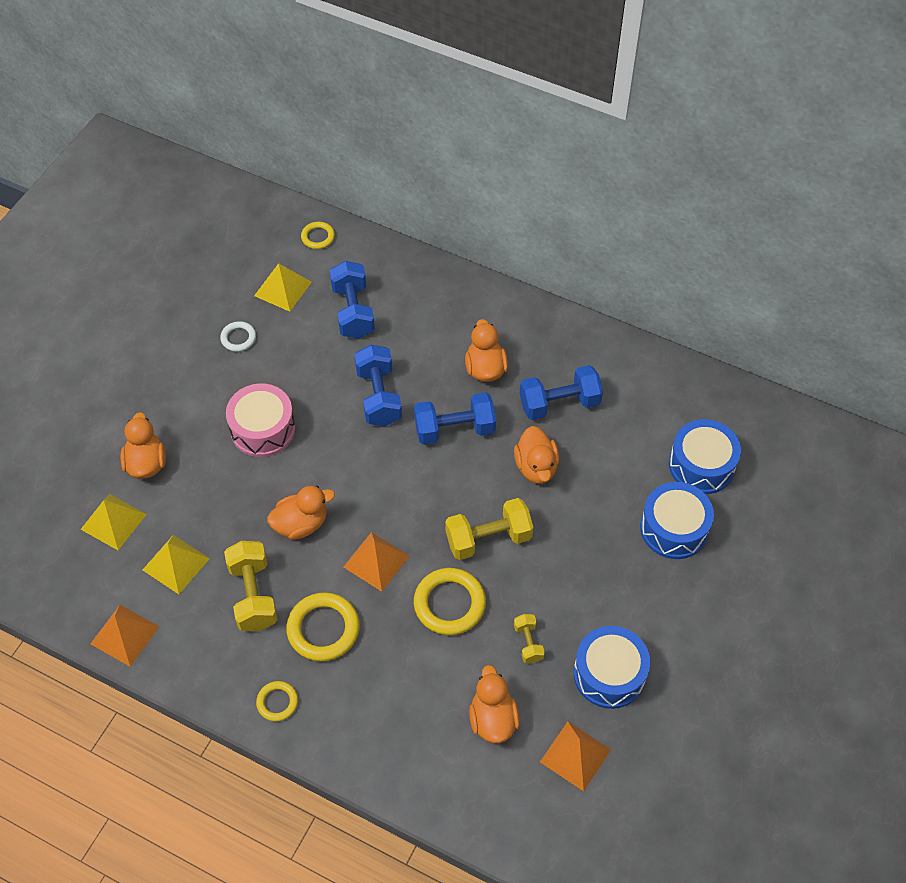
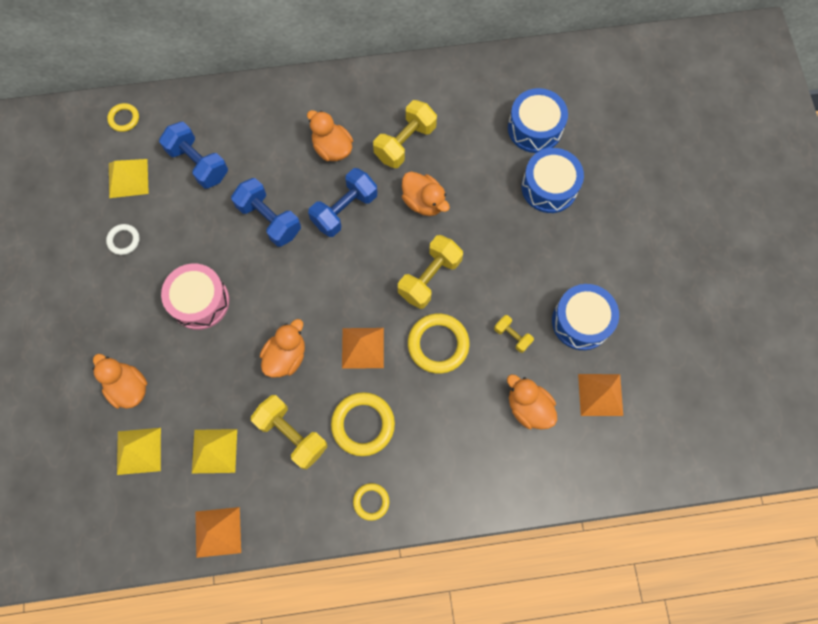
camera: 35 degrees left, 15 degrees up
(559, 403) = (405, 143): blue dumbbell -> yellow dumbbell

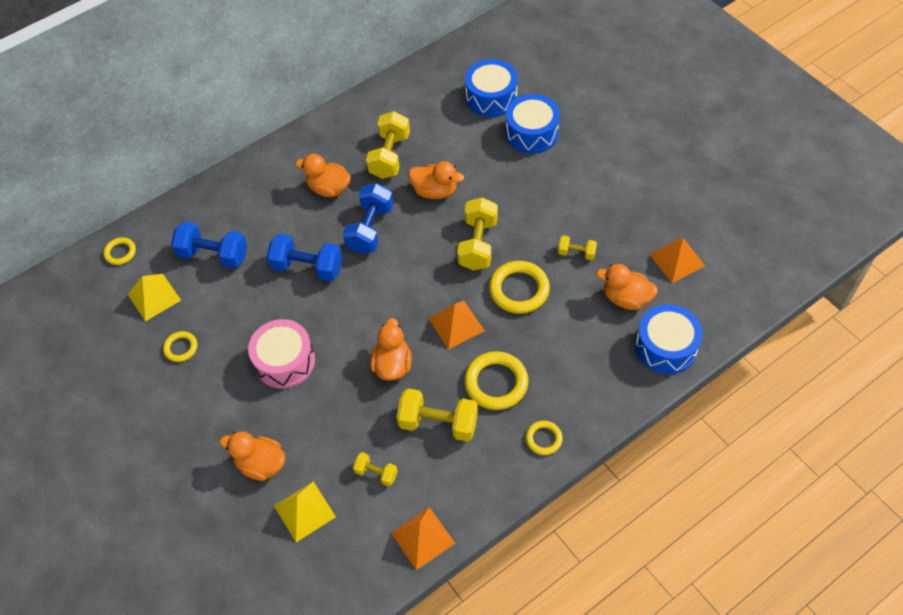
camera: 25 degrees left, 15 degrees down
(124, 240) = (181, 348): white ring -> yellow ring
(214, 451) = (376, 473): yellow pyramid -> yellow dumbbell
(581, 321) = (624, 215): blue drum -> blue drum (666, 347)

